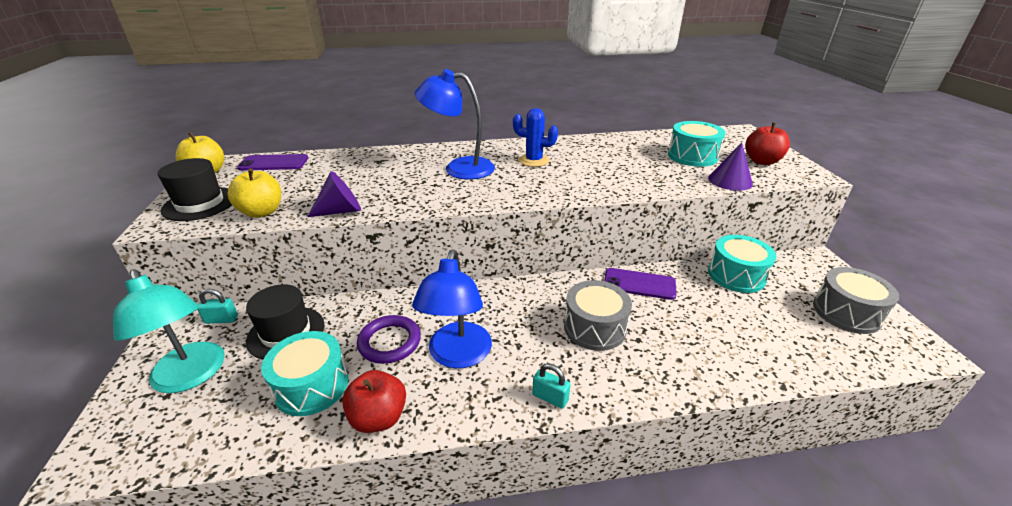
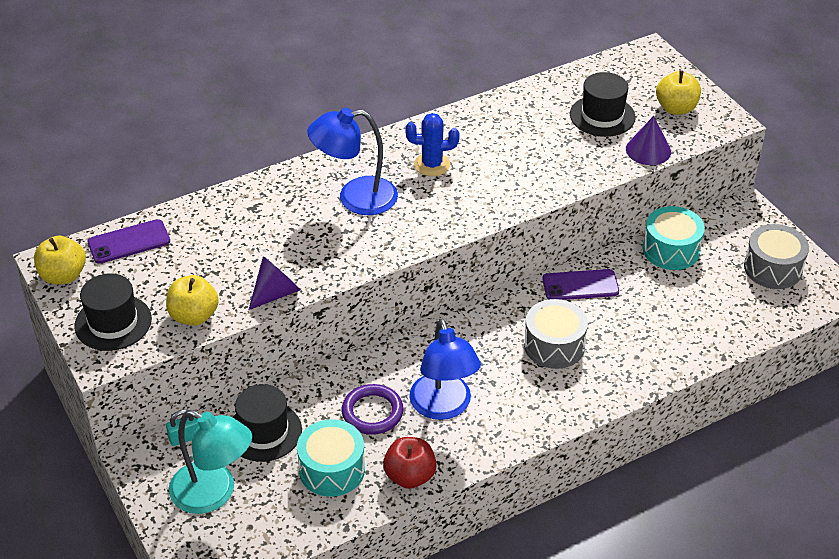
camera: 20 degrees left, 10 degrees up
(550, 397) = (541, 420): turquoise padlock -> none
(692, 156) = (602, 116): turquoise drum -> black hat
(761, 161) = (676, 108): red apple -> yellow apple

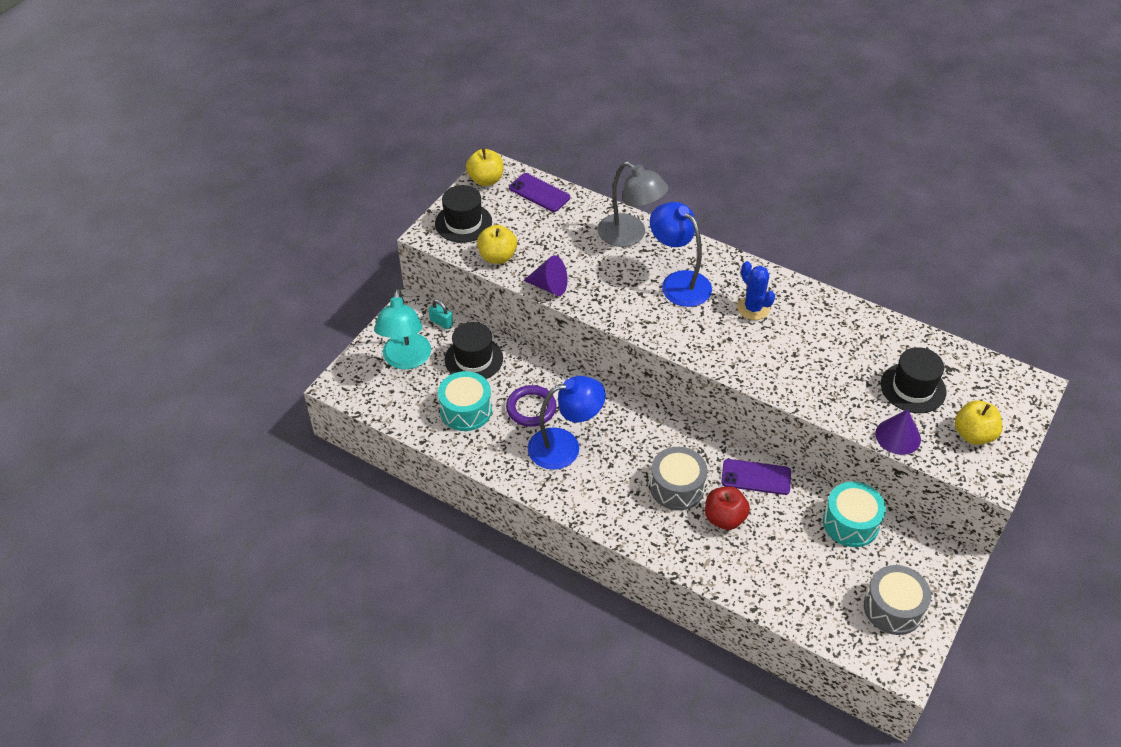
camera: 60 degrees right, 5 degrees up
(259, 203) = (629, 236): none -> grey lamp
(410, 476) = (488, 456): red apple -> red apple (724, 518)
(443, 407) = (565, 446): blue lamp -> blue lamp turned 150 degrees counterclockwise
(580, 285) = (756, 477): purple phone -> purple phone turned 45 degrees counterclockwise

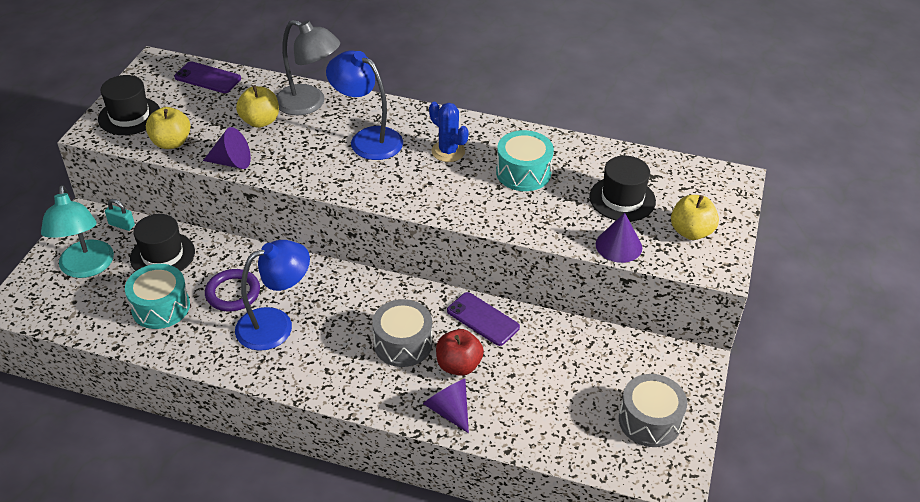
camera: 15 degrees left, 5 degrees down
(486, 180) = (148, 74): yellow apple -> yellow apple (260, 121)
(707, 559) = (449, 410): none -> purple cone
(756, 477) = (483, 319): purple phone -> purple phone turned 45 degrees clockwise
(850, 523) = (588, 346): turquoise drum -> turquoise drum (523, 172)

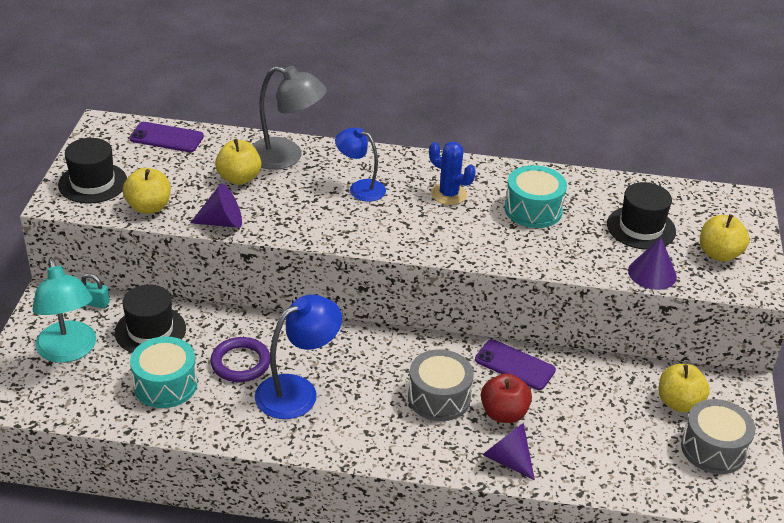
camera: 10 degrees left, 5 degrees down
(367, 139) = (360, 188): blue lamp -> blue lamp, size x0.65
(629, 371) = (678, 403): none -> yellow apple

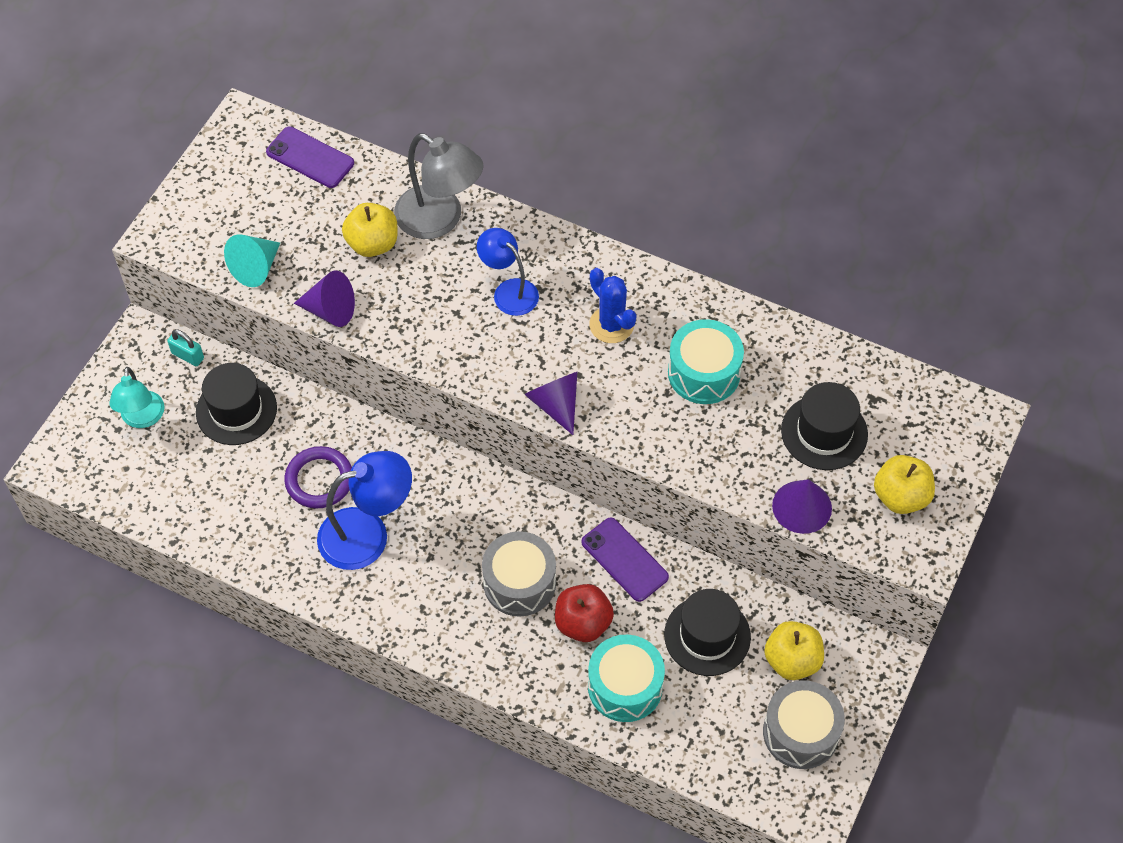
camera: 20 degrees right, 20 degrees up
(69, 351) = (142, 418): turquoise lamp -> turquoise lamp, size x0.65
(93, 183) = (204, 215): black hat -> black hat (707, 636)
(149, 207) = (256, 268): yellow apple -> turquoise cone
(165, 385) = (230, 490): turquoise drum -> turquoise drum (625, 686)
(507, 459) = (561, 684): purple cone -> purple cone (555, 404)

